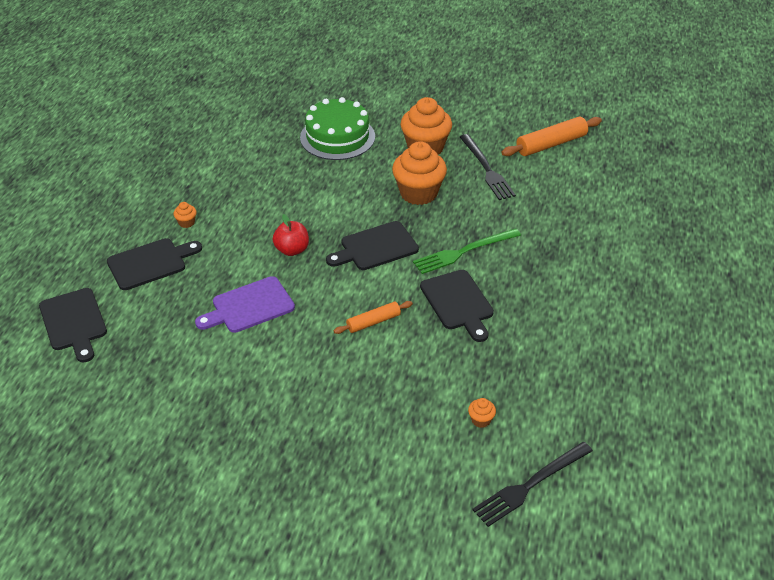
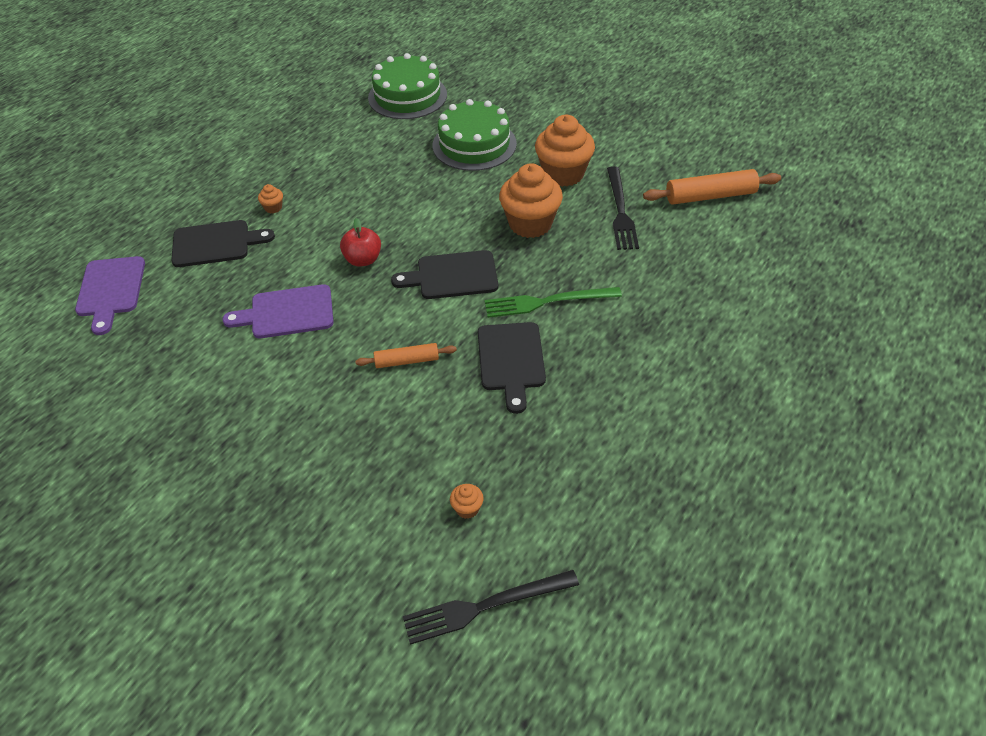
camera: 20 degrees right, 5 degrees up
(73, 322) = (110, 290): black cutting board -> purple cutting board
(256, 106) = (407, 96): none -> green cake

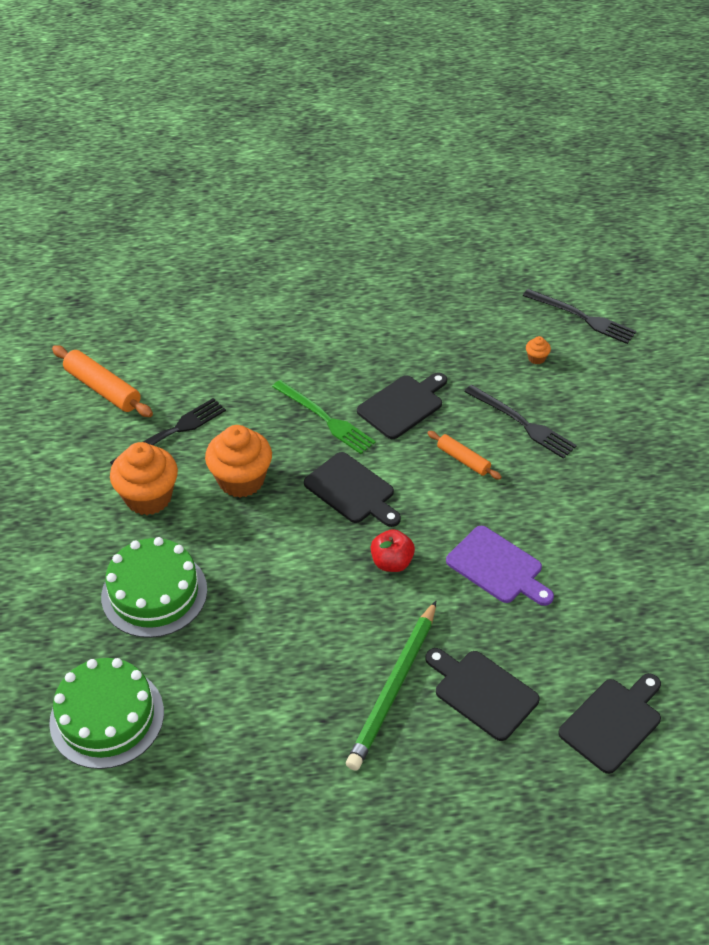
camera: 130 degrees left, 0 degrees up
(110, 290) = (613, 722): purple cutting board -> black cutting board
(273, 208) = (394, 688): orange cupcake -> green pencil
(400, 431) = (522, 423): none -> black fork

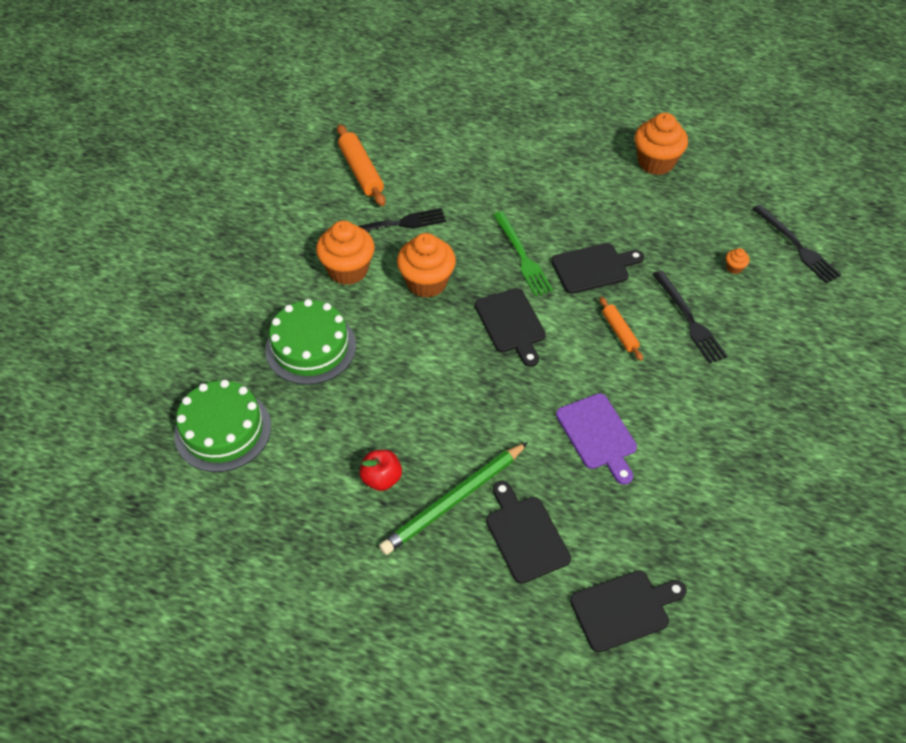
camera: 25 degrees right, 5 degrees up
(392, 562) = (510, 396): red apple -> red apple (381, 479)
(406, 280) = (656, 162): none -> orange cupcake

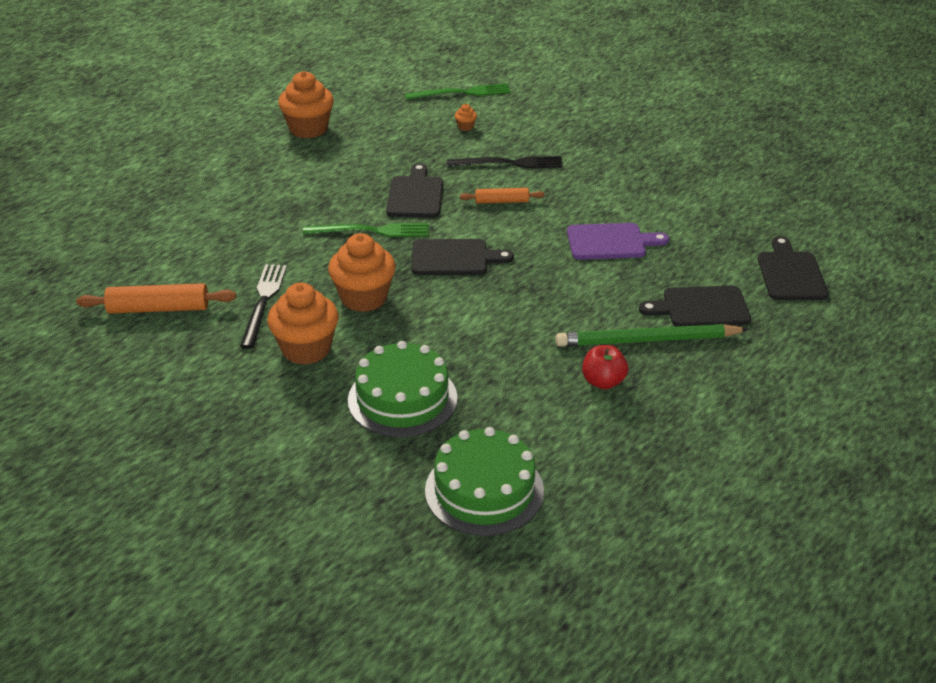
camera: 70 degrees left, 15 degrees down
(454, 500) = (648, 340): green pencil -> green pencil turned 105 degrees clockwise
(797, 246) = (462, 93): black fork -> green fork

